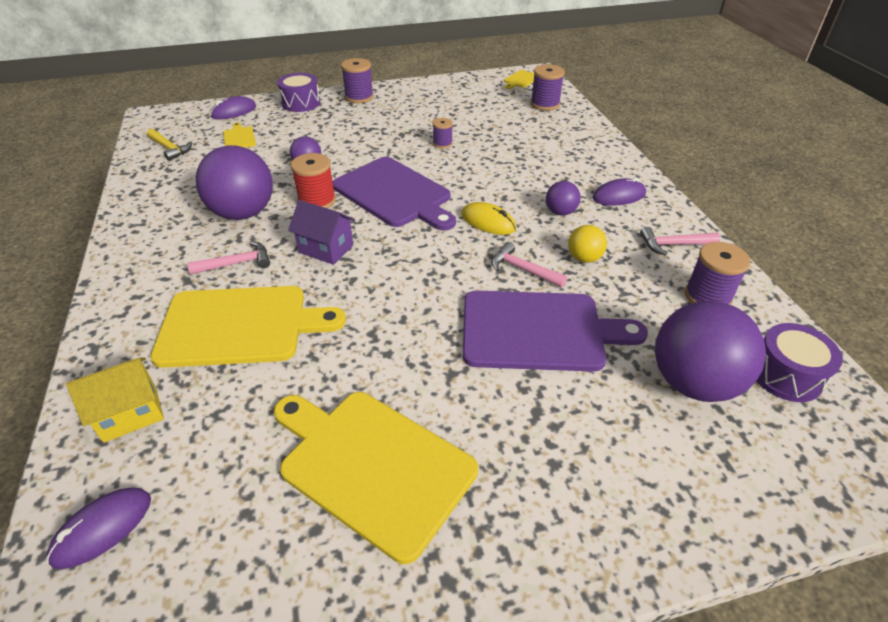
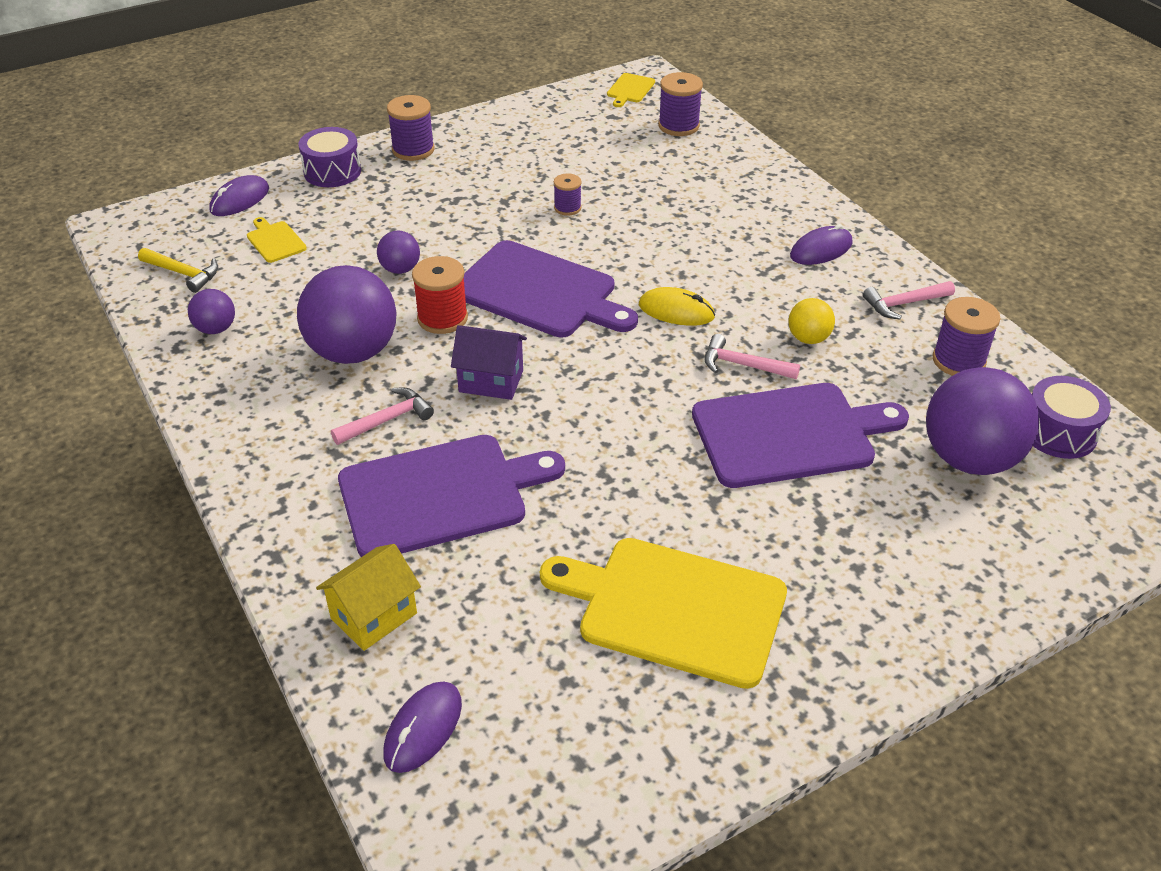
camera: 15 degrees left, 0 degrees up
(240, 325) = (440, 494): yellow cutting board -> purple cutting board
(560, 212) = (759, 283): purple ball -> purple ball (216, 329)

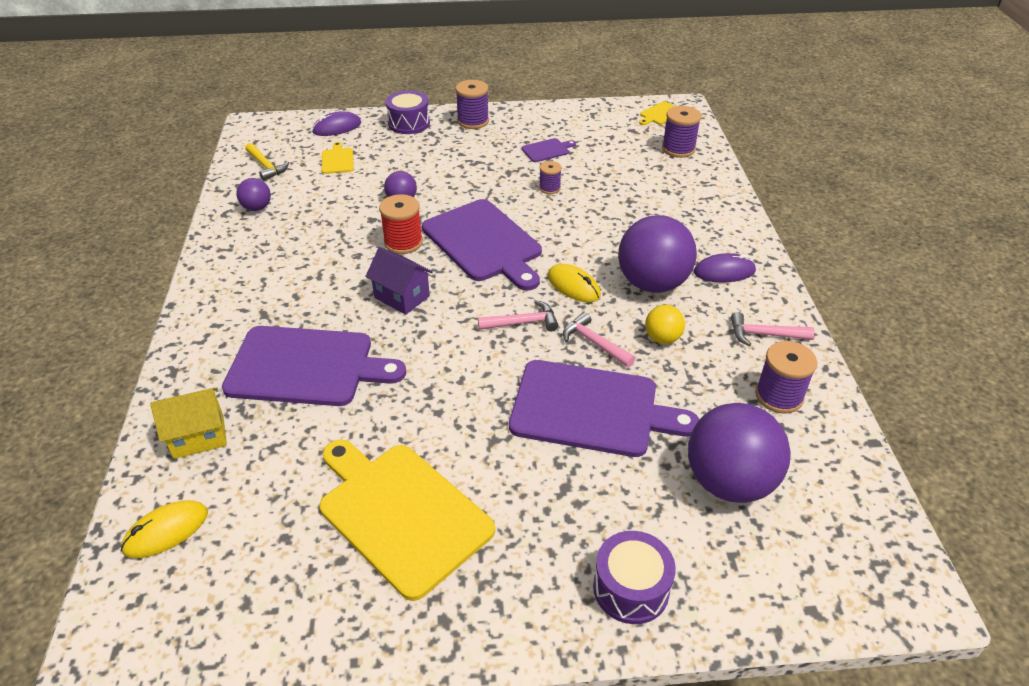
camera: 25 degrees right, 0 degrees up
(353, 352) = (328, 248): purple ball -> purple ball (652, 283)
(387, 420) = (313, 302): pink hammer -> pink hammer (523, 323)
(423, 729) = (166, 531): purple mouse -> yellow mouse
(530, 163) = (547, 150): none -> purple cutting board
(1058, 432) = (828, 487): purple drum -> purple drum (631, 588)

